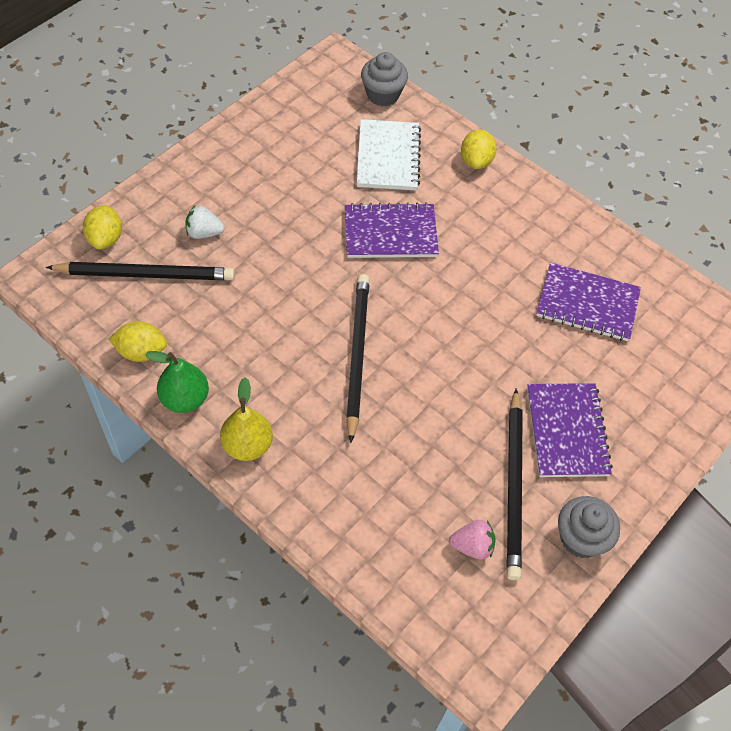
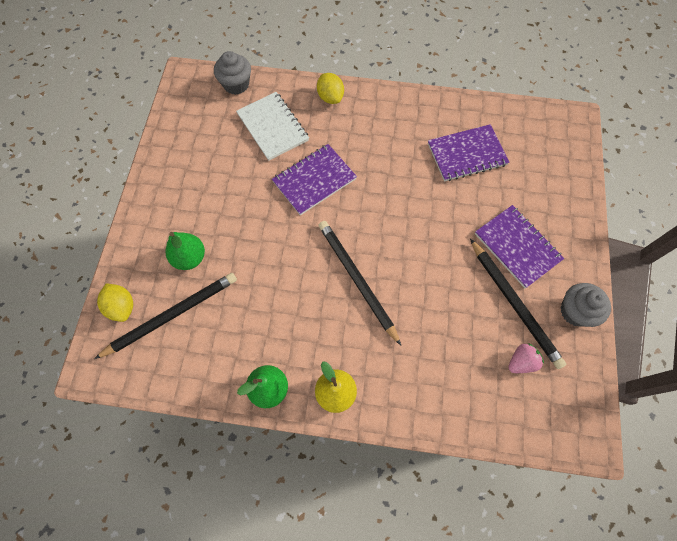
camera: 30 degrees left, 10 degrees up
(141, 352) = (213, 375): yellow lemon -> none
(204, 233) = (190, 258): white strawberry -> green pear

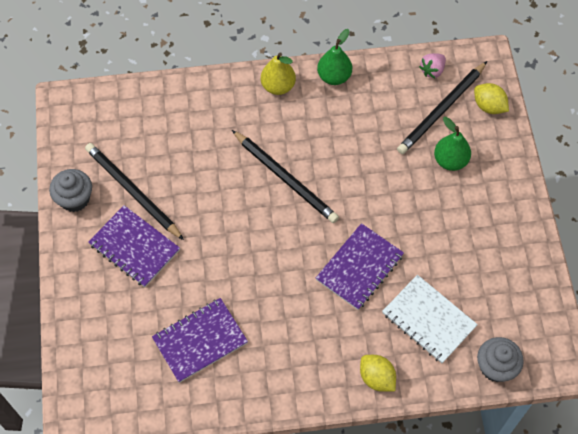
camera: 165 degrees right, 5 degrees down
(521, 362) = (123, 145): pink strawberry -> pink strawberry (432, 70)

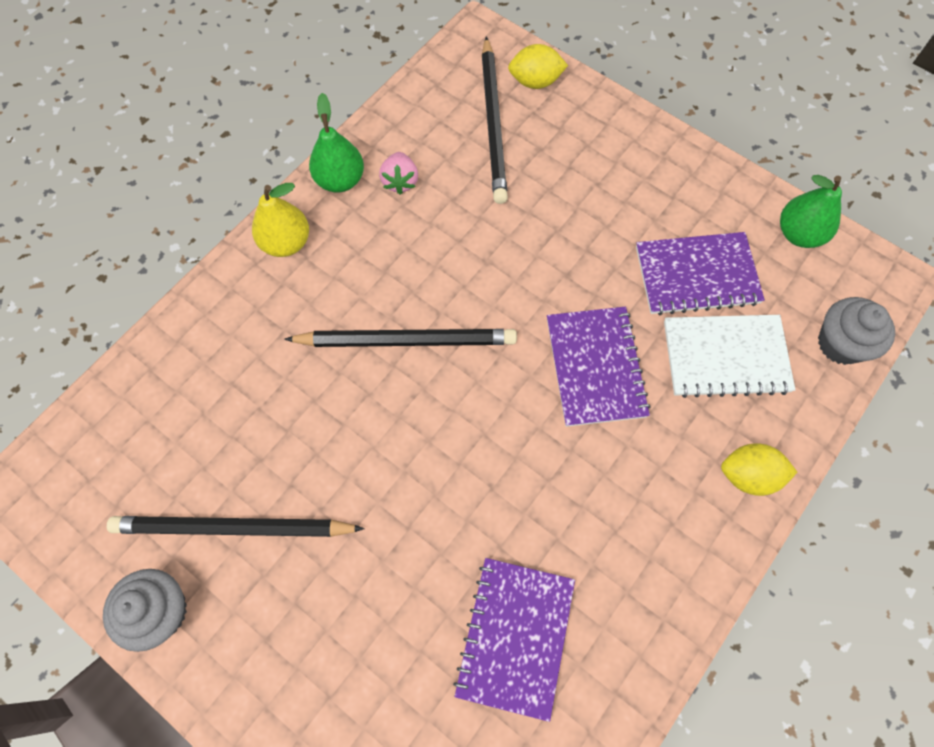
camera: 45 degrees left, 5 degrees up
(134, 247) = (308, 598): purple notebook -> purple notebook (696, 275)
(432, 70) = (439, 90): pink strawberry -> pink strawberry (400, 181)
(450, 160) = (559, 168): green pear -> green pear (798, 234)

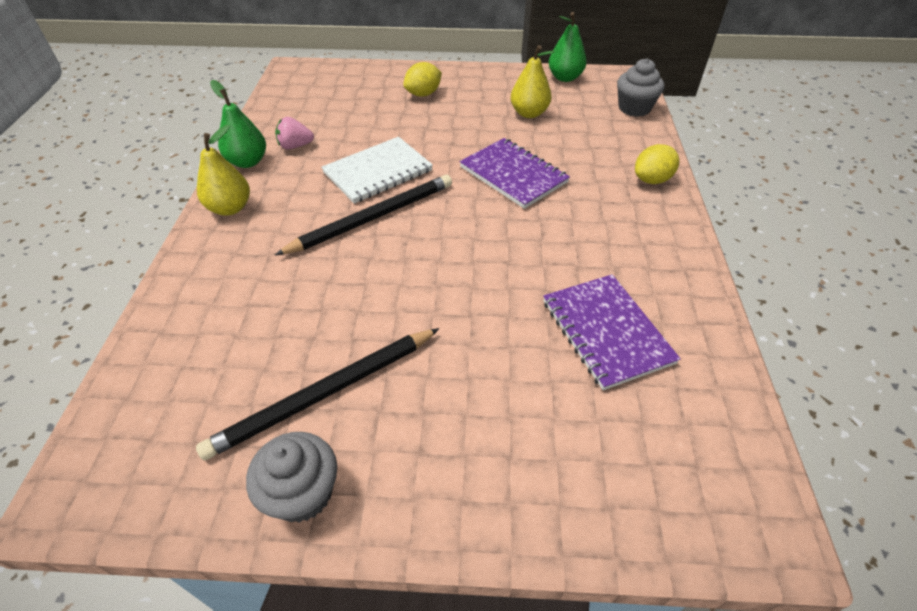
camera: 35 degrees left, 20 degrees down
(400, 181) = (295, 146): pink strawberry -> pink strawberry turned 120 degrees clockwise
(493, 123) = (338, 99): black pencil -> none
(535, 81) = (348, 74): yellow lemon -> yellow lemon (423, 94)
(696, 275) = (529, 113): purple notebook -> yellow pear
(725, 357) = (582, 138): white notebook -> white notebook (378, 172)

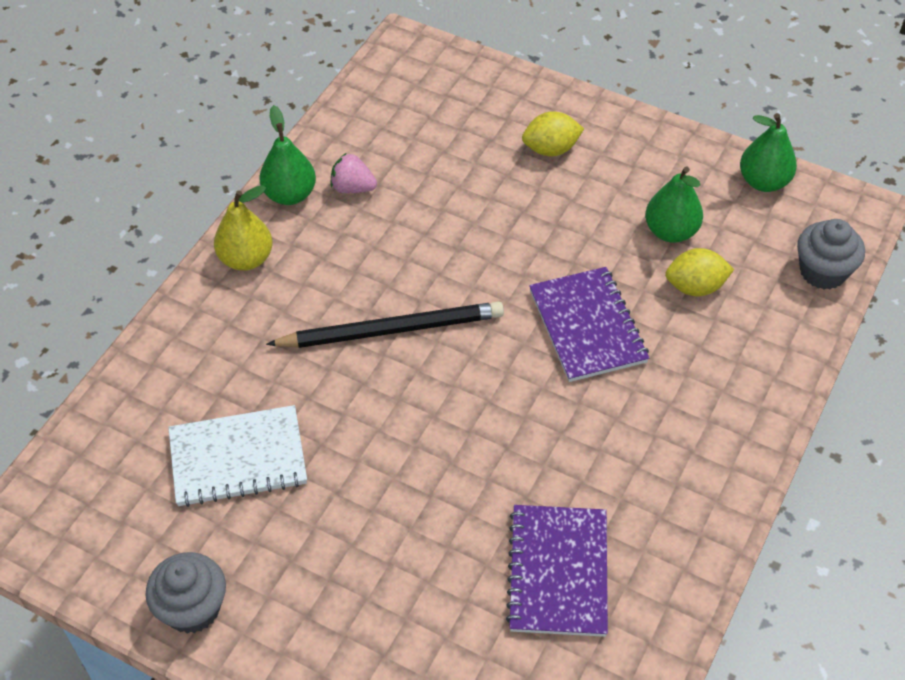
camera: 25 degrees right, 5 degrees up
(325, 394) = (250, 523): black pencil -> none
(378, 172) = (429, 263): white notebook -> white notebook (238, 458)
(529, 113) = (671, 231): yellow pear -> green pear
(652, 180) = (757, 398): yellow lemon -> yellow lemon (695, 287)

